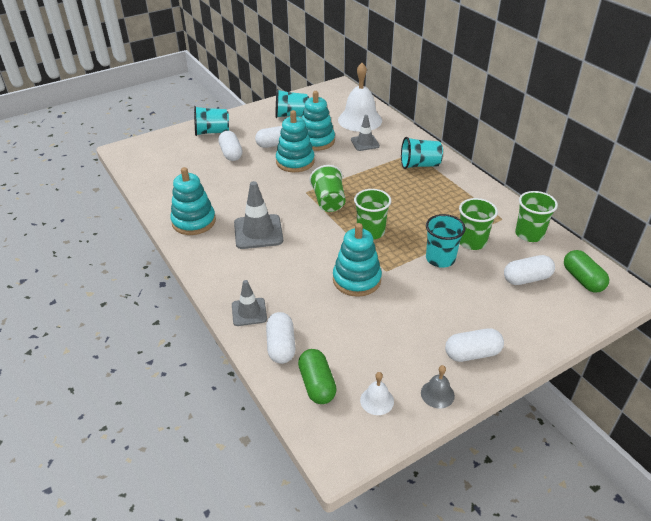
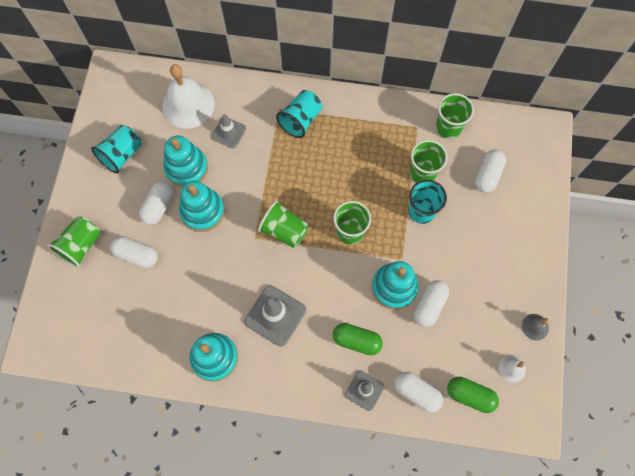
camera: 50 degrees left, 30 degrees up
(212, 132) = (81, 245): turquoise cup -> green cup
(472, 354) = (521, 275): white capsule -> white capsule (429, 305)
(582, 279) = (517, 142): green capsule -> green capsule (356, 341)

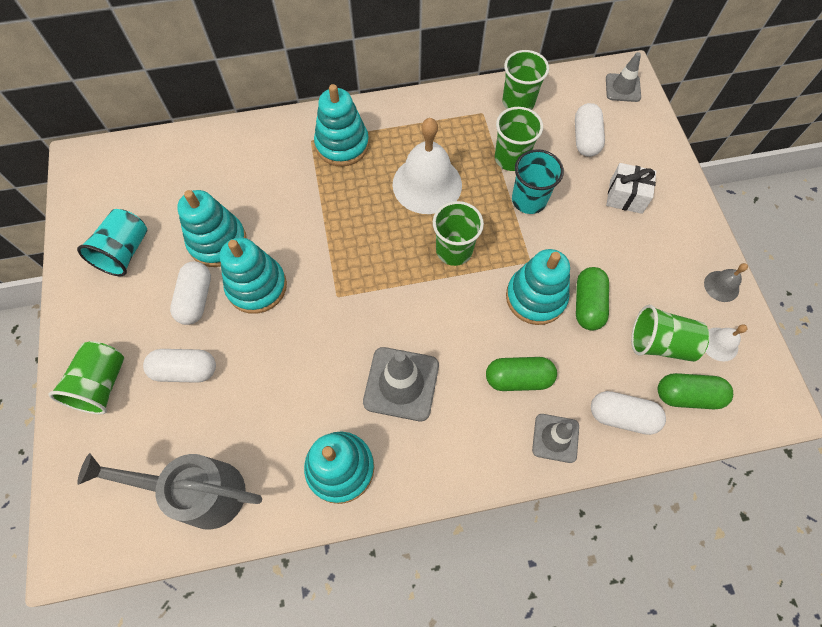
camera: 20 degrees left, 5 degrees down
(121, 340) = (200, 492): none -> grey watering can
(188, 105) = (195, 168): white bell -> white bell (427, 184)
(228, 132) = (258, 185): grey traffic cone -> grey traffic cone (622, 88)
(284, 230) = (371, 275): green cup -> green cup (660, 343)
(301, 120) = (342, 145): turquoise cup -> turquoise stacking toy
(429, 305) = (588, 304): white capsule -> green capsule
(497, 233) = (626, 196): none -> white gift

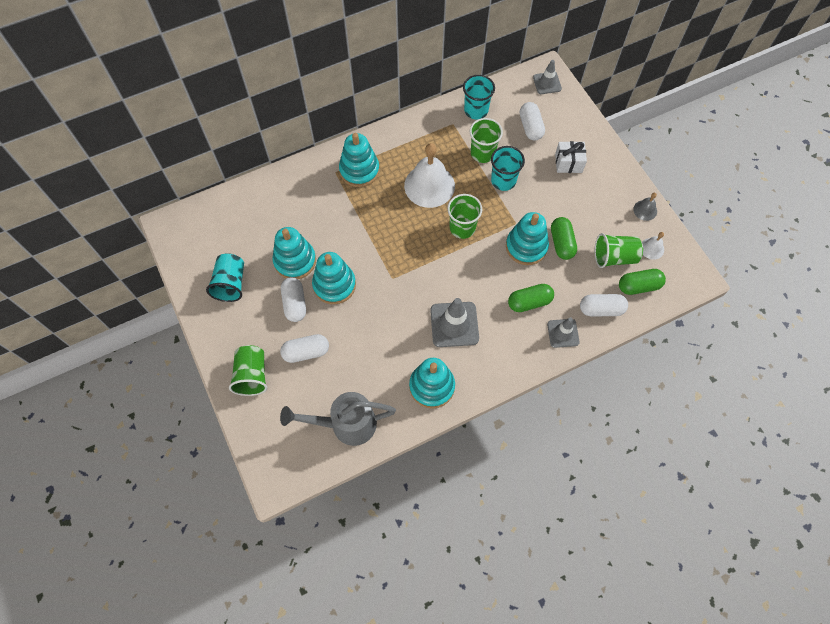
camera: 15 degrees left, 0 degrees up
(518, 102) = (476, 110): green cup -> turquoise cup

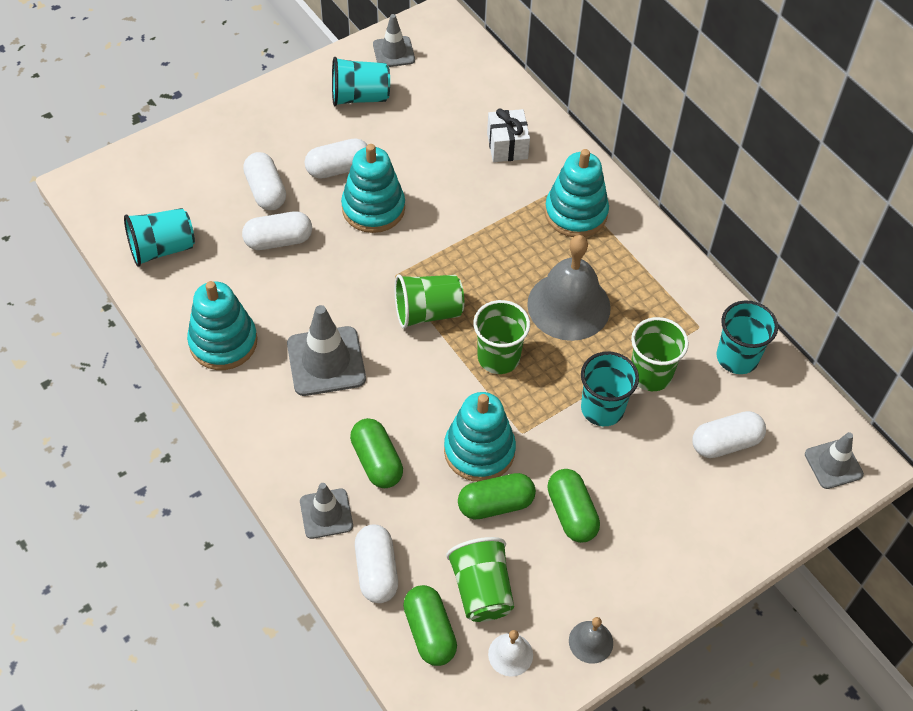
camera: 80 degrees right, 10 degrees down
(192, 258) = (393, 52): none -> grey traffic cone
(252, 375) = (228, 140): green cup -> green cup (428, 312)
(295, 261) = (405, 159): turquoise stacking toy -> none
(346, 424) = (162, 249): grey watering can -> turquoise cup
(352, 346) = (278, 240): none -> white capsule
(429, 185) = (569, 305): white bell -> grey bell
(568, 163) = (664, 508): white gift -> white gift (507, 146)
(569, 207) = (571, 513): none -> green capsule

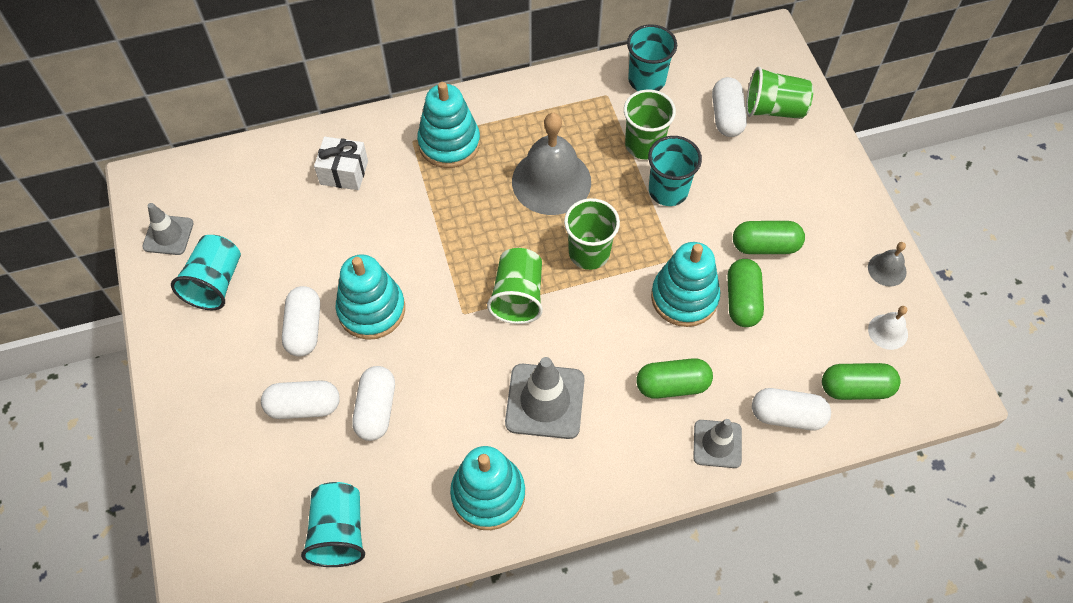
camera: 70 degrees left, 5 degrees up
(481, 590) = (823, 336): green cup -> green cup (774, 109)
(833, 464) = (765, 55): grey traffic cone -> none

